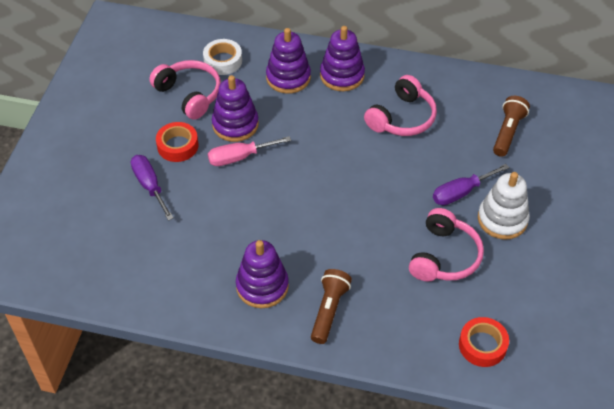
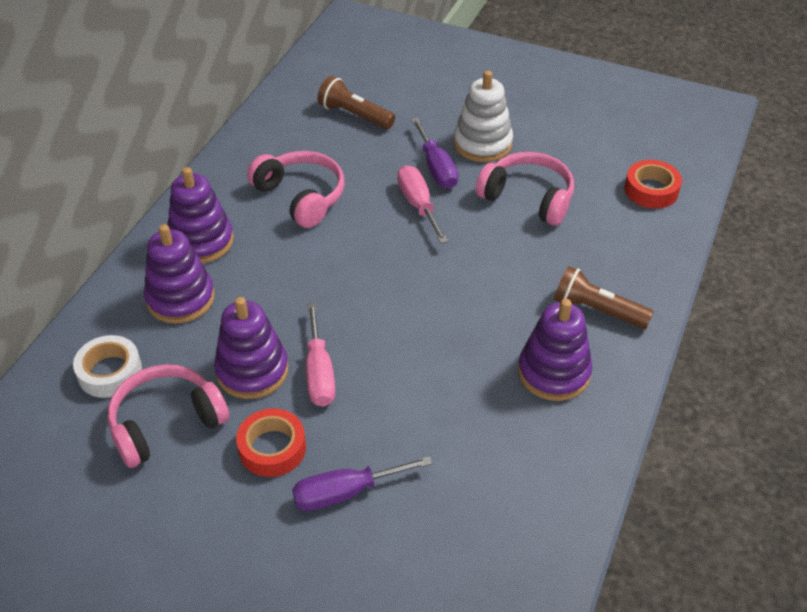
camera: 80 degrees left, 5 degrees down
(414, 187) = (418, 205): none -> pink screwdriver

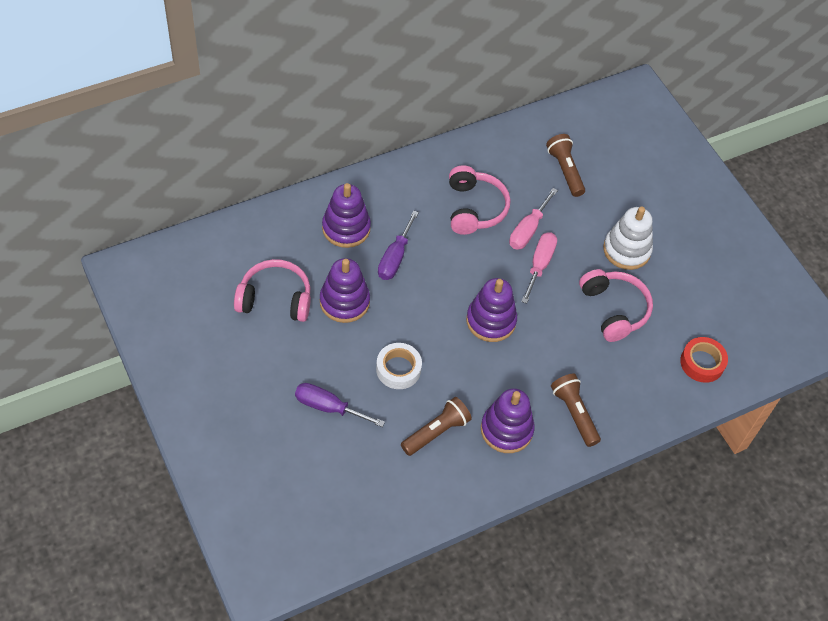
camera: 35 degrees right, 10 degrees up
(110, 372) = (272, 247): white tape -> white tape (398, 369)
(201, 241) = (389, 198): purple stacking toy -> purple stacking toy (491, 321)
(272, 448) = (314, 354): red tape -> none
(319, 373) = (378, 330): pink screwdriver -> pink screwdriver (528, 230)
(436, 168) = (578, 247): purple screwdriver -> purple screwdriver (395, 257)
(488, 428) = (436, 432): none -> brown flashlight

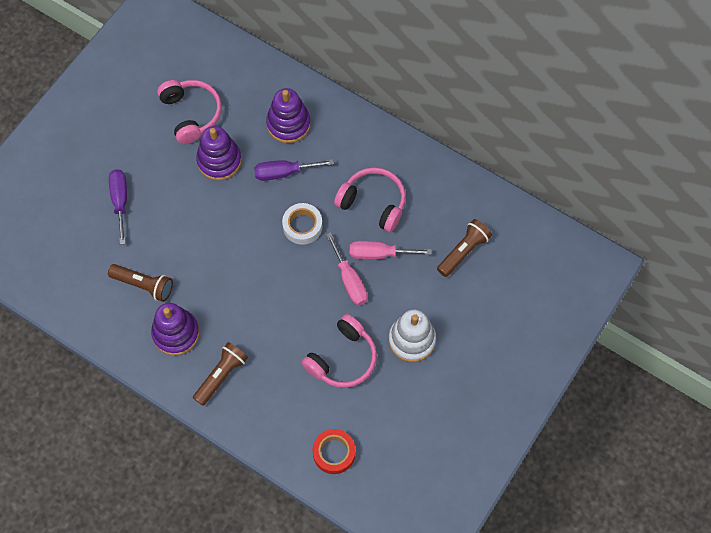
camera: 65 degrees right, 10 degrees up
(398, 369) = (182, 230): white tape -> white tape (302, 226)
(474, 208) = (373, 203): pink headphones -> pink headphones turned 120 degrees counterclockwise
(491, 321) = (269, 271): purple stacking toy -> none
(539, 265) = (349, 280): pink screwdriver -> pink screwdriver turned 75 degrees clockwise

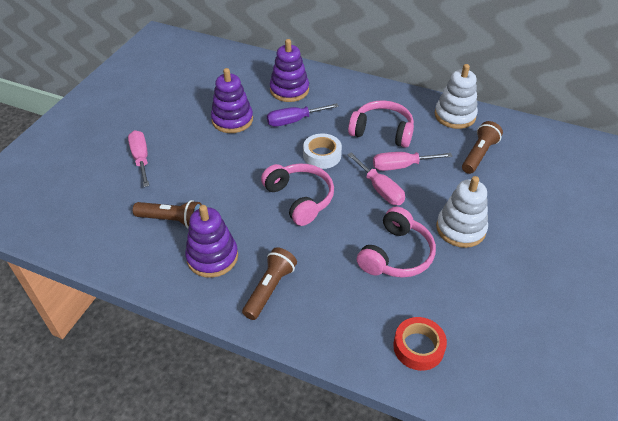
camera: 10 degrees left, 20 degrees down
(120, 201) = (141, 158): purple screwdriver -> pink screwdriver
(191, 114) = (201, 93): pink headphones -> pink headphones (299, 199)
(458, 192) = (455, 115): none -> white stacking toy

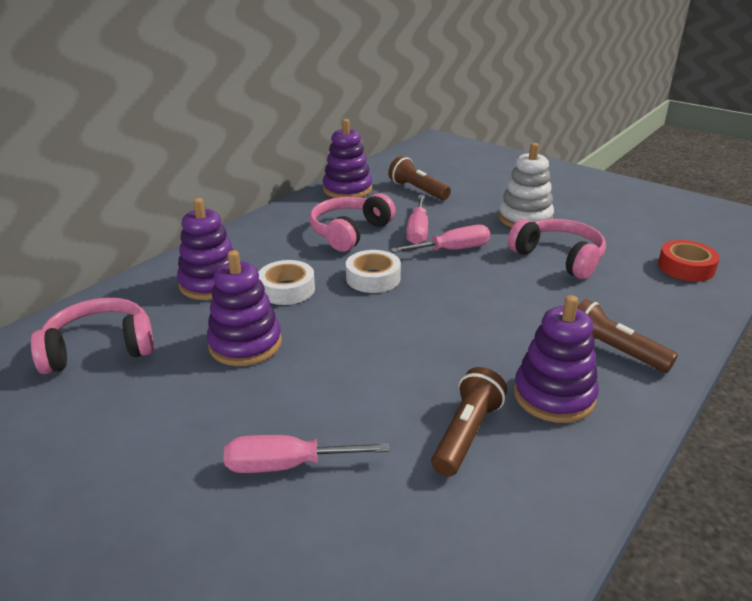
camera: 75 degrees left, 15 degrees down
(294, 121) = (287, 289): purple screwdriver -> white tape
(299, 199) = (452, 306): pink headphones -> pink headphones (100, 349)
(455, 115) = (347, 189): white stacking toy -> purple stacking toy

